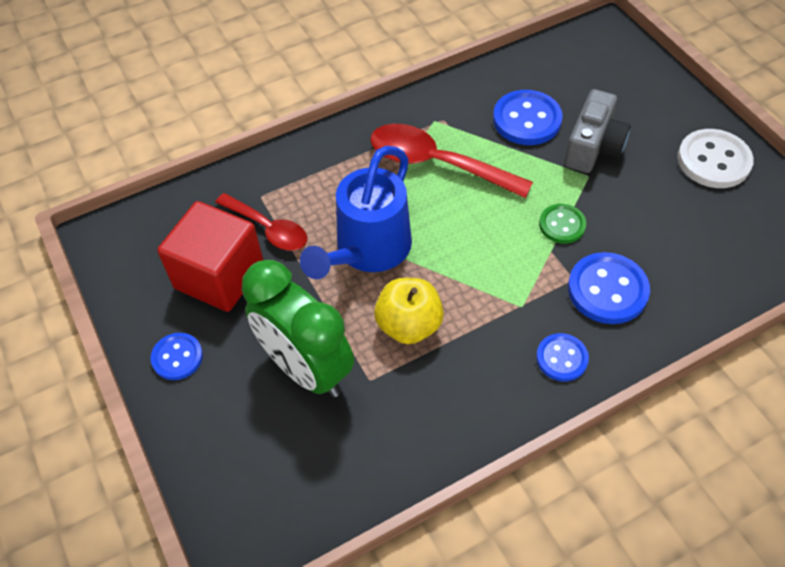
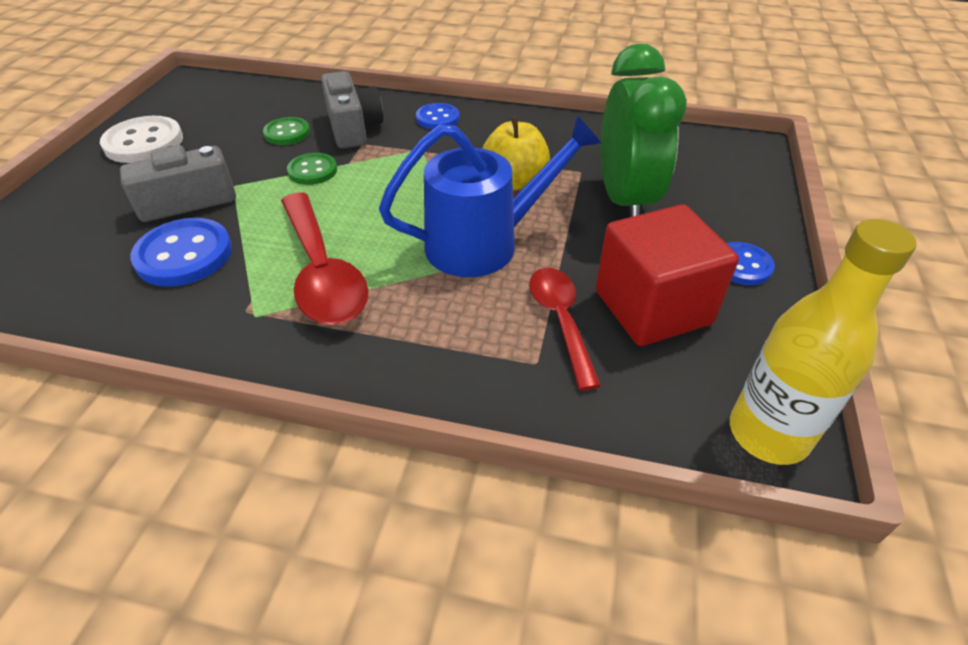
camera: 140 degrees left, 10 degrees down
(113, 237) = (768, 434): none -> yellow bottle
(607, 290) = (353, 127): blue button -> grey camera
(643, 244) = (287, 133): none -> green button

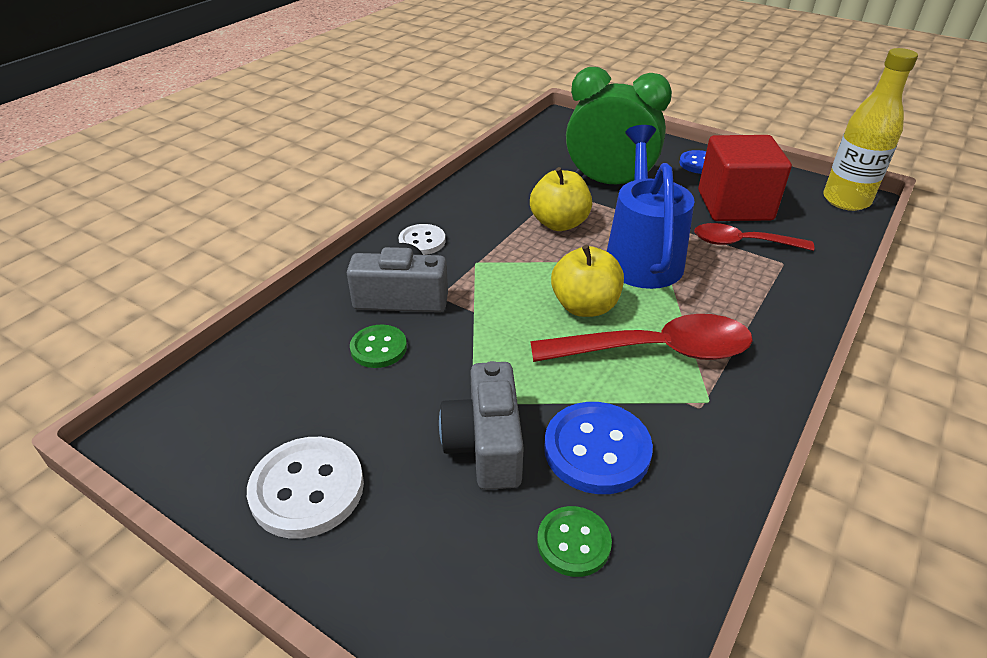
camera: 70 degrees left, 5 degrees down
(312, 171) = (475, 337): green button -> green button (573, 542)
(377, 219) = (585, 306): none -> yellow apple
(437, 118) = (422, 241): blue button -> white button

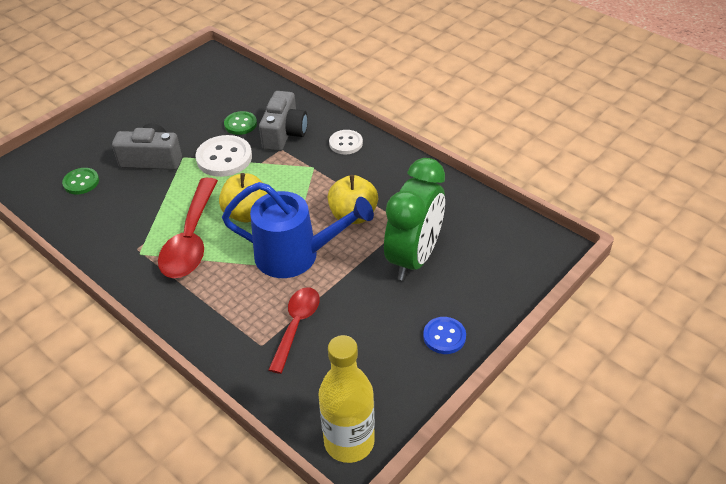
camera: 100 degrees right, 5 degrees up
(307, 489) = (154, 104): white button -> white button (224, 158)
(597, 450) = (128, 199): blue button -> none
(734, 205) = (358, 340): red cube -> none

